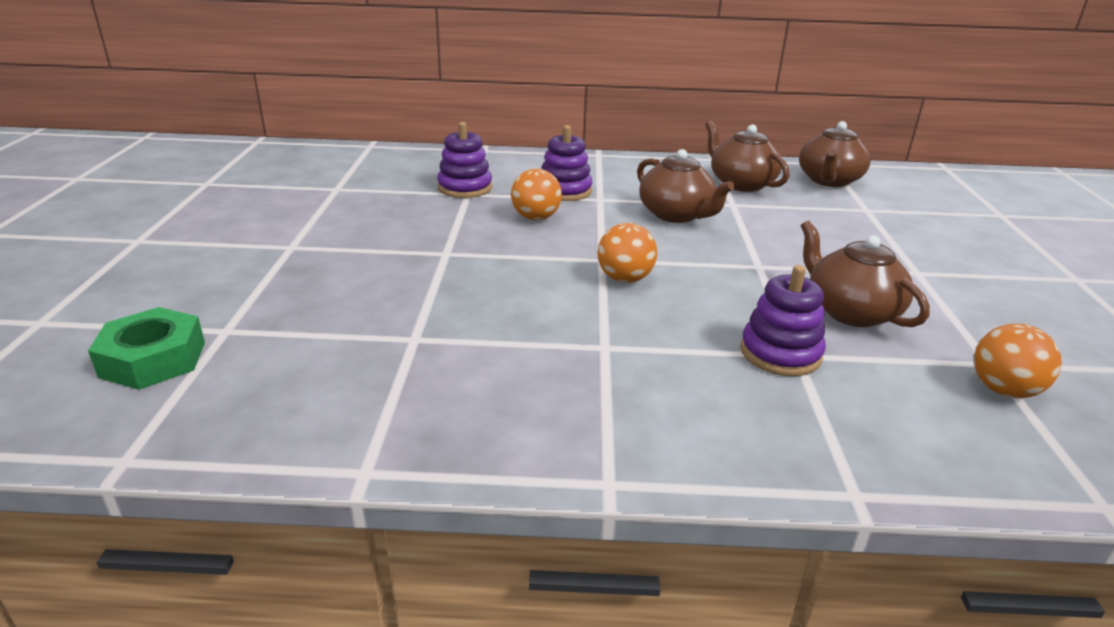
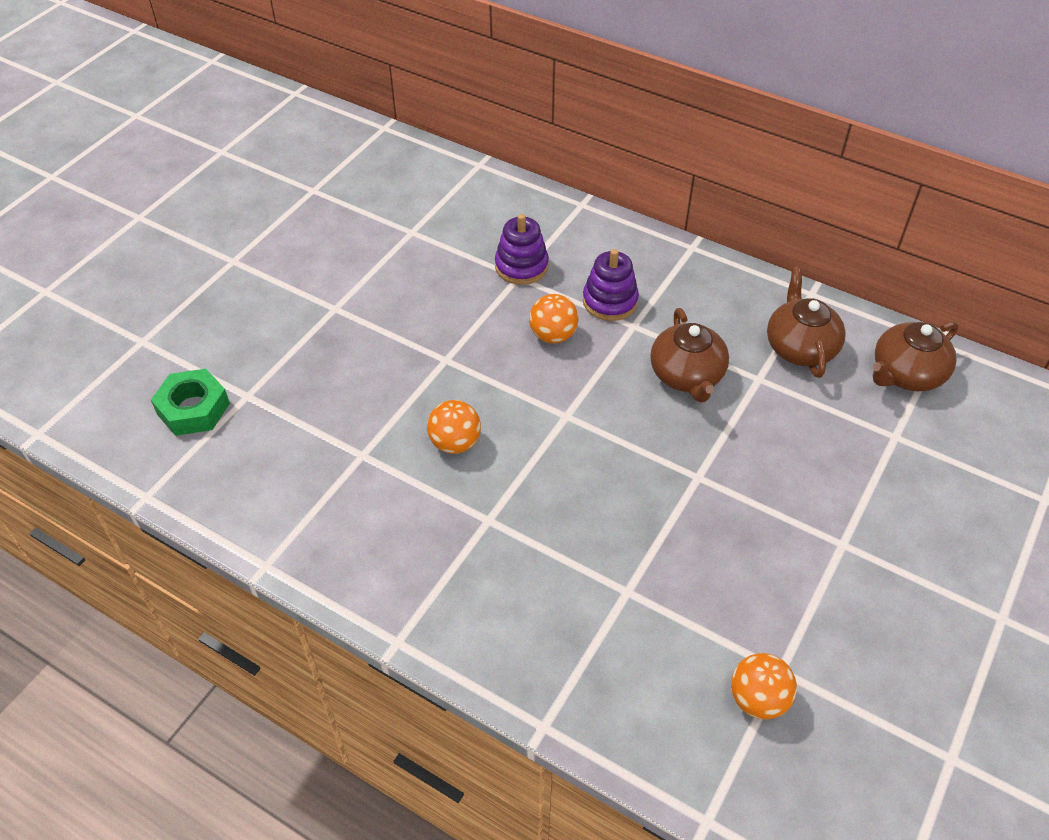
camera: 30 degrees right, 20 degrees up
(625, 279) = (565, 448): orange ball -> orange ball (455, 443)
(780, 353) = (616, 584): purple stacking toy -> none
(850, 311) = (723, 565): brown teapot -> none

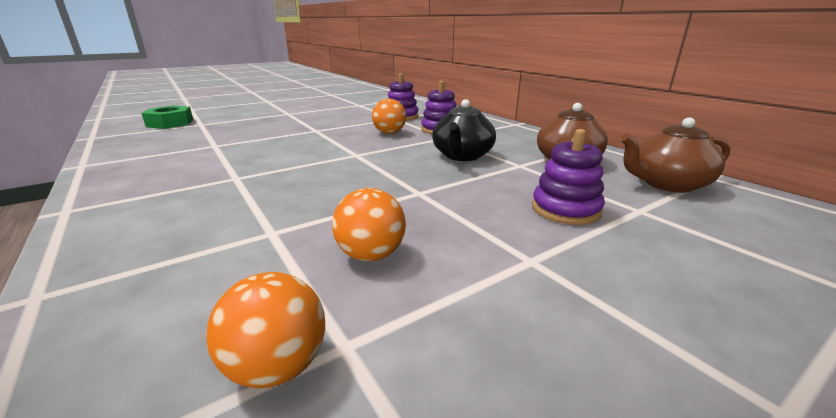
camera: 25 degrees right, 25 degrees down
(455, 443) = (271, 151): orange ball -> orange ball (371, 255)
(687, 375) = (462, 156): brown teapot -> black teapot
(838, 458) = (565, 209): none -> purple stacking toy

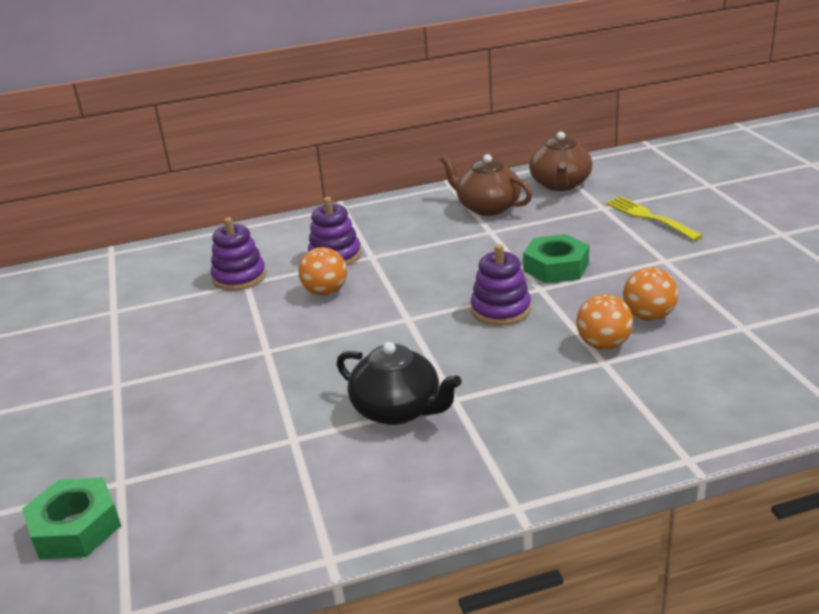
camera: 70 degrees left, 5 degrees up
(277, 366) = (758, 347): orange ball -> orange ball (603, 345)
(462, 156) = (448, 255): black teapot -> black teapot (398, 410)
(467, 196) = (556, 267): none -> green nut
(565, 209) = (594, 233): purple stacking toy -> purple stacking toy (501, 310)
(653, 243) = (650, 218): none -> yellow fork

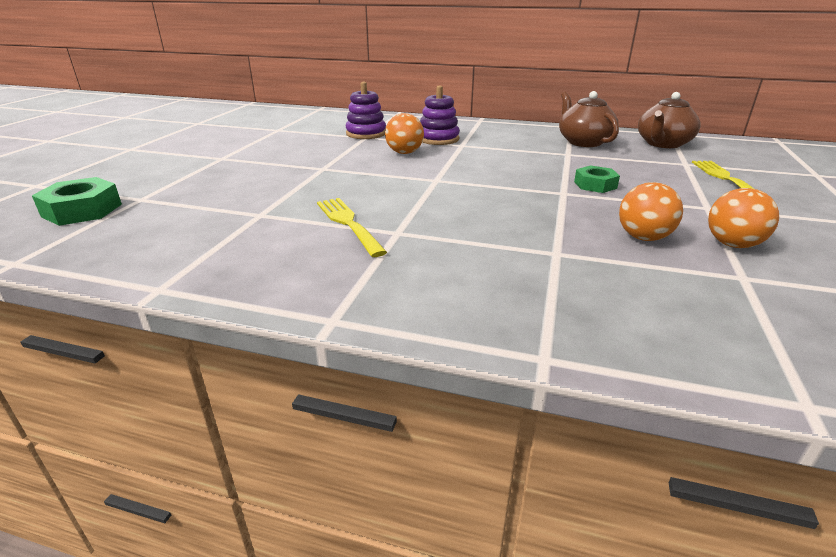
camera: 30 degrees right, 0 degrees up
(398, 410) = (349, 224): black teapot -> yellow fork
(501, 310) = (513, 195): purple stacking toy -> none
(556, 267) = (595, 185): green nut -> green nut, size x0.67
(603, 345) = (572, 242): orange ball -> orange ball (732, 244)

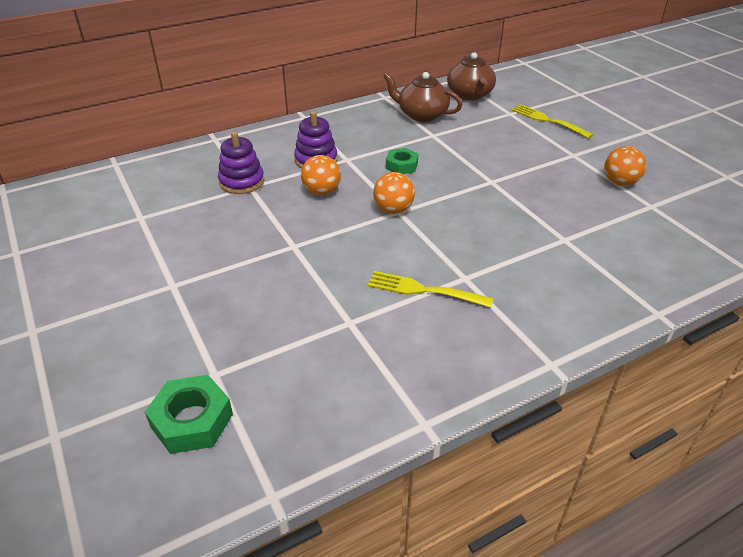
camera: 45 degrees left, 10 degrees up
(595, 185) = (496, 163): green nut -> green nut (401, 165)
(643, 238) = (581, 200): orange ball -> orange ball (393, 210)

